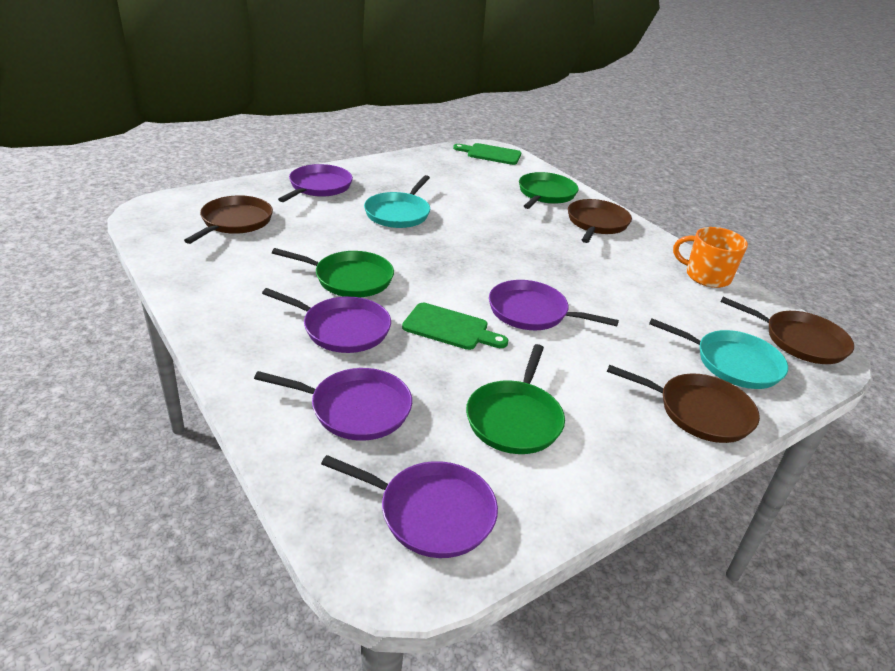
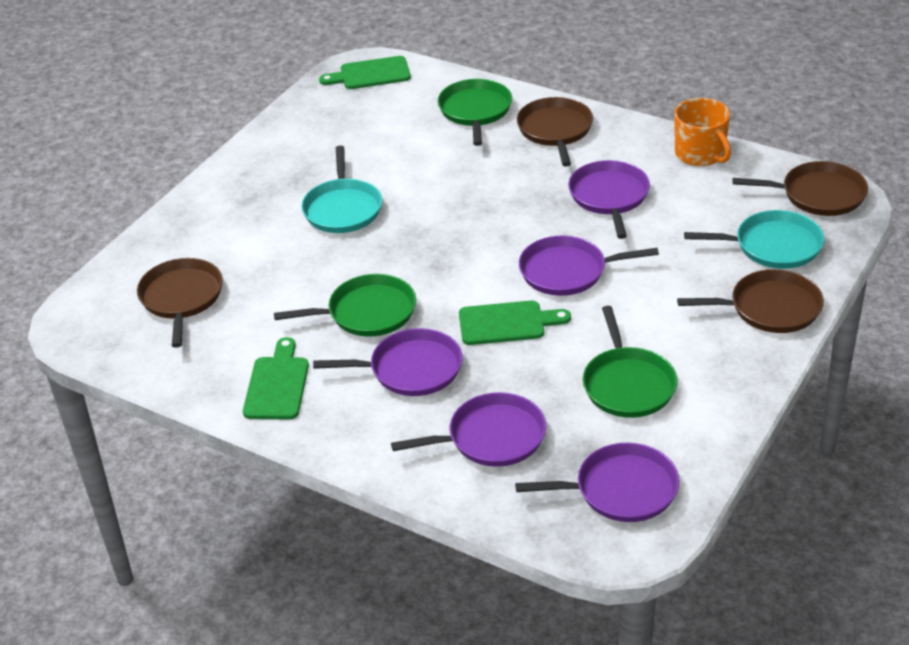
camera: 20 degrees left, 5 degrees up
(234, 297) = (277, 384): none -> green cutting board
(319, 187) = (223, 210): purple pan -> purple pan (609, 197)
(706, 276) = (700, 154): orange mug -> orange mug turned 120 degrees counterclockwise

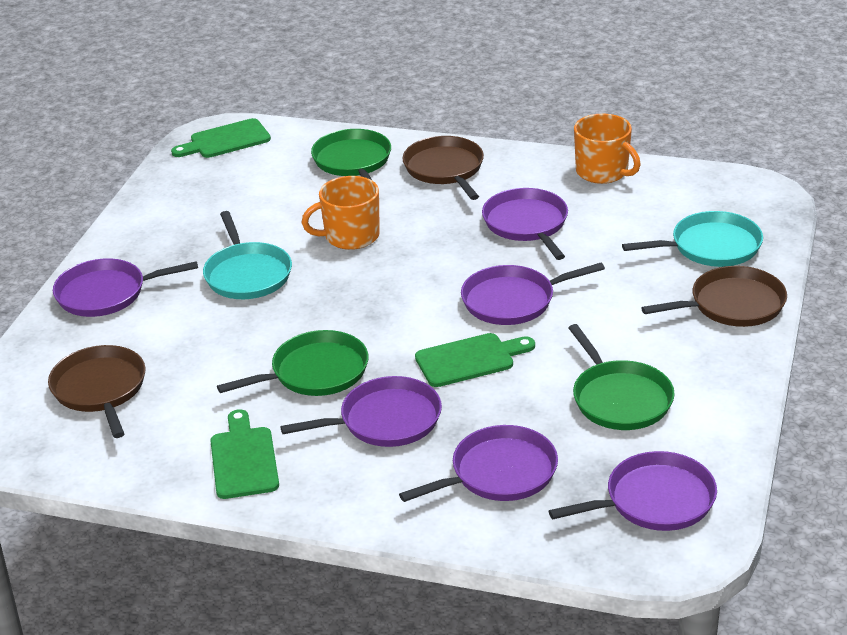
camera: 15 degrees left, 5 degrees down
(217, 208) = (106, 293): none -> purple pan
(446, 185) = (350, 236): none -> orange mug
(818, 195) = (735, 193): brown pan -> none

